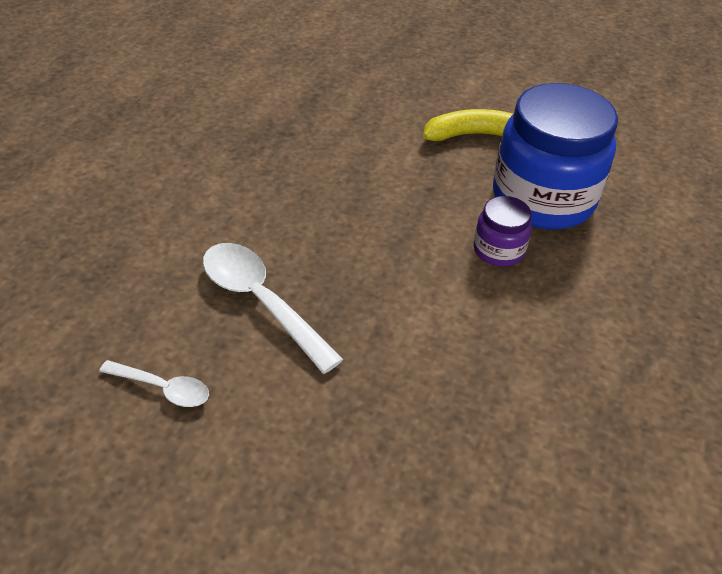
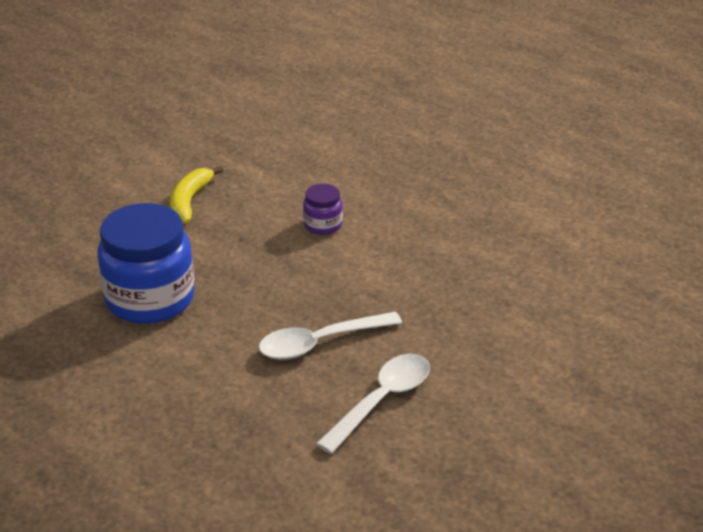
camera: 70 degrees left, 10 degrees down
(163, 388) = (382, 400): white spoon -> white spoon, size x1.80
(543, 198) = (281, 192): blue jar -> blue jar (150, 299)

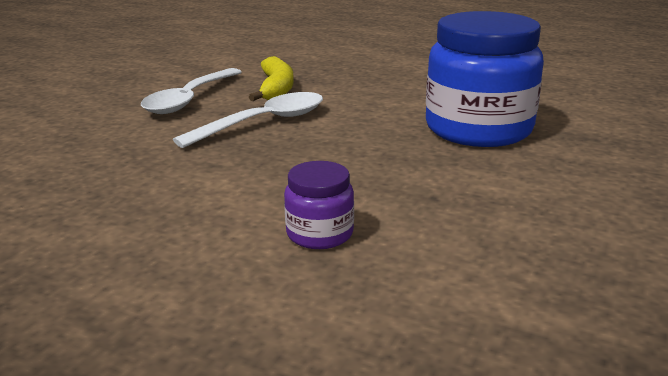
camera: 165 degrees right, 10 degrees down
(189, 202) = (571, 234): yellow banana -> yellow banana (276, 89)

